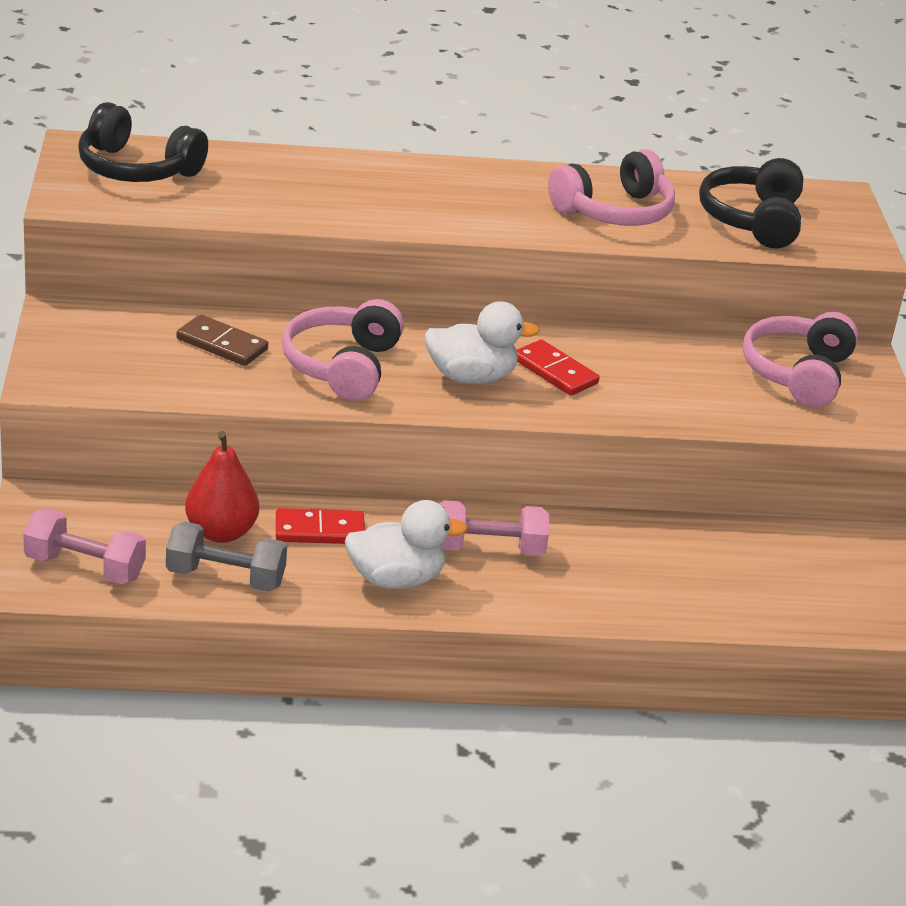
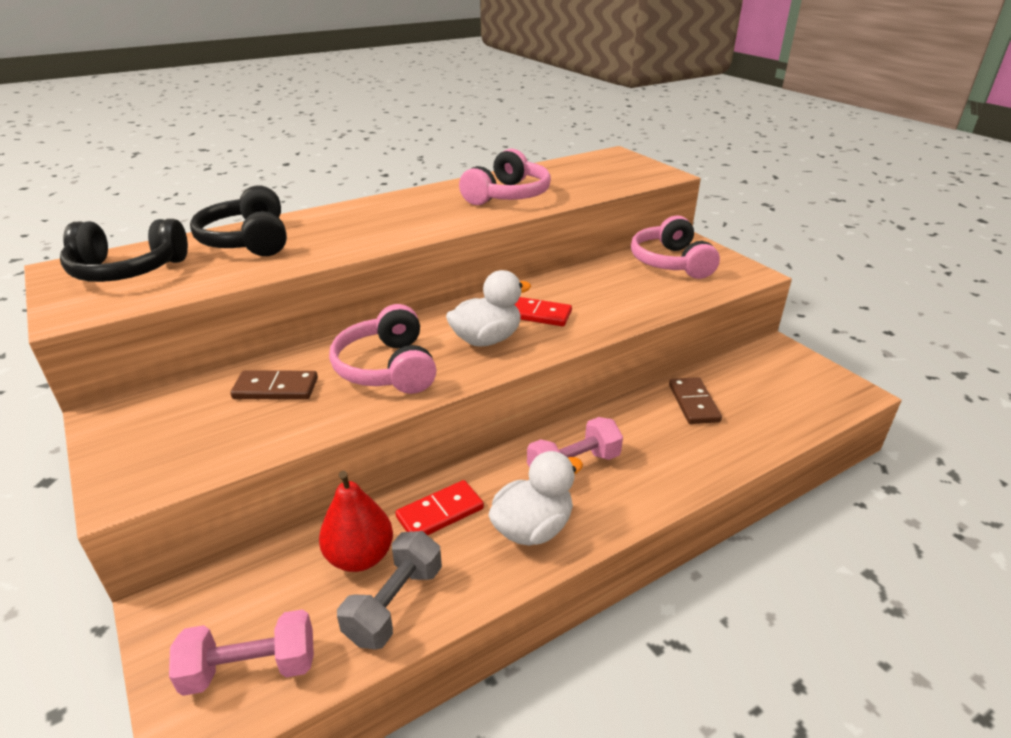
camera: 25 degrees left, 0 degrees up
(225, 577) = (395, 604): grey dumbbell -> grey dumbbell turned 45 degrees counterclockwise
(693, 550) = (693, 403): none -> brown domino
(752, 220) = (589, 177): black headphones -> black headphones (248, 240)

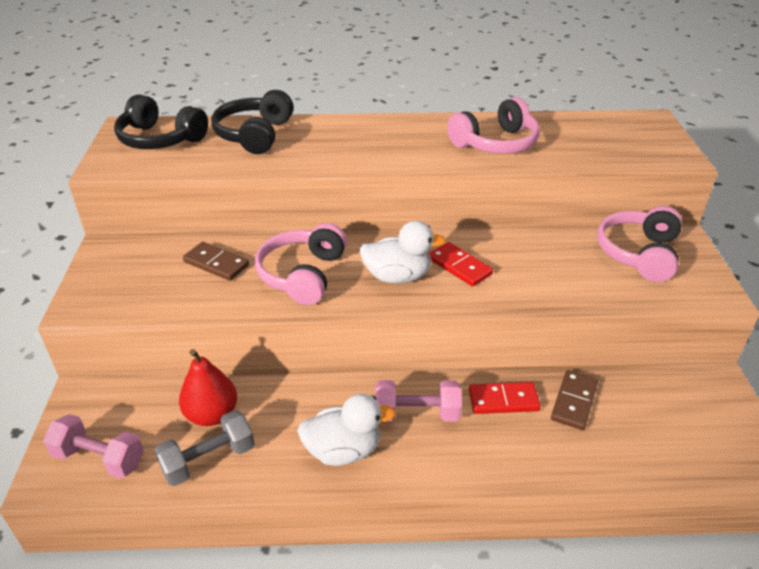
camera: 30 degrees right, 5 degrees up
(440, 513) = (287, 407): red domino -> red domino (503, 400)

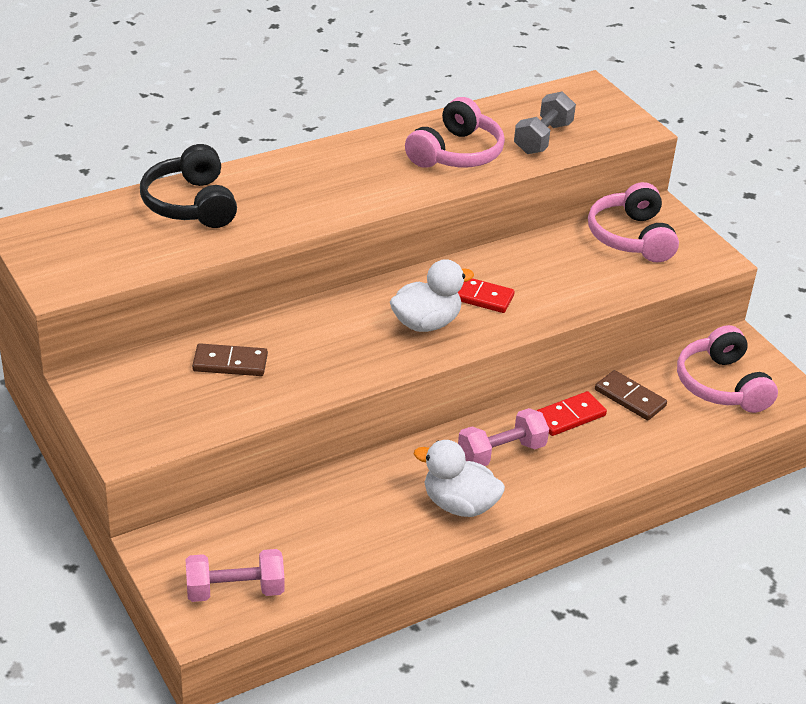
camera: 30 degrees left, 0 degrees up
(160, 139) = (86, 236): black headphones -> none
(209, 460) = (342, 555): grey dumbbell -> grey dumbbell (543, 138)
(212, 414) = (309, 517): red pear -> none
(303, 275) = (331, 348): pink headphones -> pink headphones (721, 385)
(343, 450) = (459, 505): white duck -> white duck turned 120 degrees counterclockwise
(574, 402) = (630, 398): brown domino -> brown domino turned 45 degrees counterclockwise

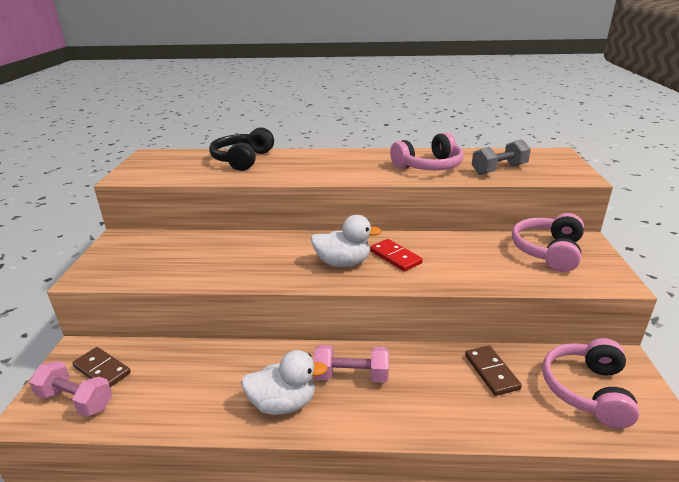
camera: 35 degrees right, 10 degrees down
(230, 363) = (199, 250): brown domino -> brown domino (102, 370)
(459, 505) = (283, 403): white duck -> white duck turned 120 degrees clockwise
(569, 416) = (428, 368): red domino -> none

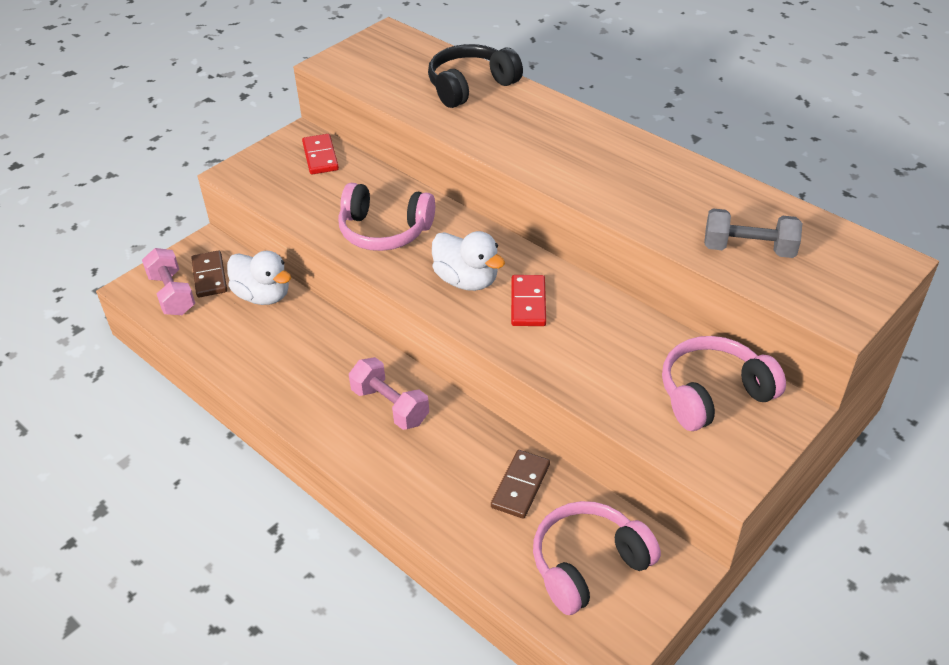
camera: 40 degrees right, 15 degrees up
(149, 243) = (320, 156): none -> red domino
(283, 403) = (310, 394): white duck -> white duck (263, 296)
(429, 166) = (667, 200): pink headphones -> pink headphones (384, 231)

